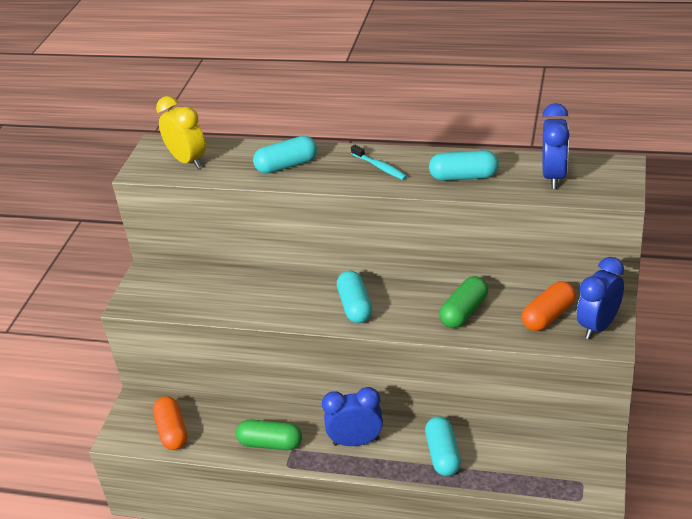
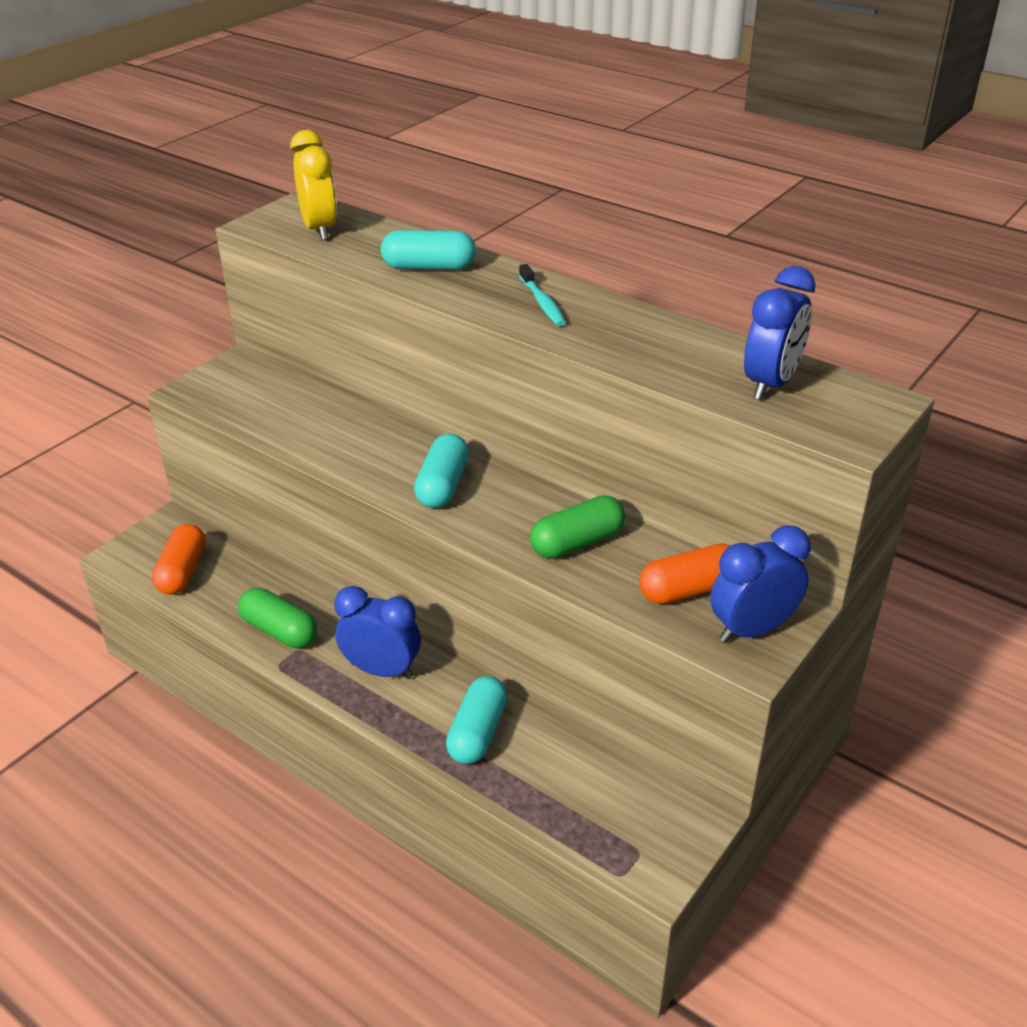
camera: 20 degrees right, 0 degrees up
(464, 176) = (643, 346): turquoise capsule -> none

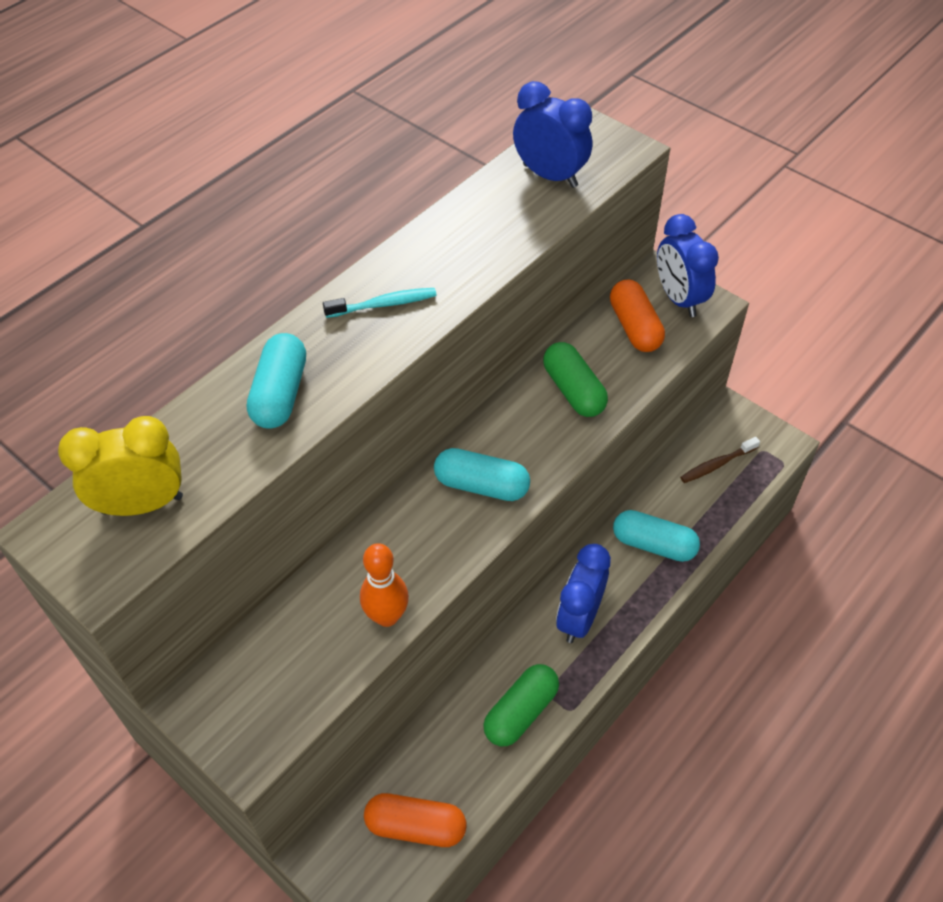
camera: 85 degrees left, 15 degrees up
(300, 442) = (387, 616): none -> orange bowling pin
(605, 798) = (716, 464): none -> brown toothbrush

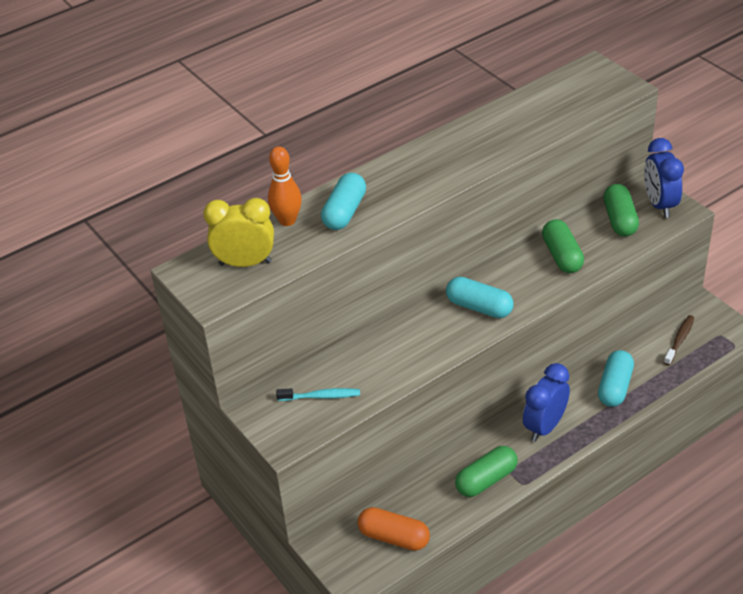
camera: 15 degrees right, 10 degrees down
(384, 304) = (425, 167): turquoise toothbrush -> turquoise toothbrush (321, 396)
(387, 616) = (394, 376): orange bowling pin -> orange bowling pin (287, 220)
(550, 176) = (563, 99): blue clock -> none
(635, 327) = (619, 220): orange capsule -> green capsule
(653, 544) = (615, 387): turquoise capsule -> turquoise capsule turned 75 degrees clockwise
(716, 464) = (679, 340): brown toothbrush -> brown toothbrush turned 135 degrees clockwise

